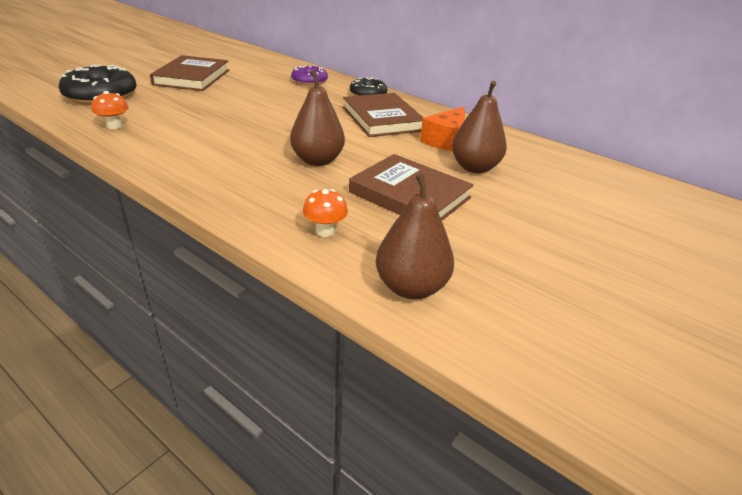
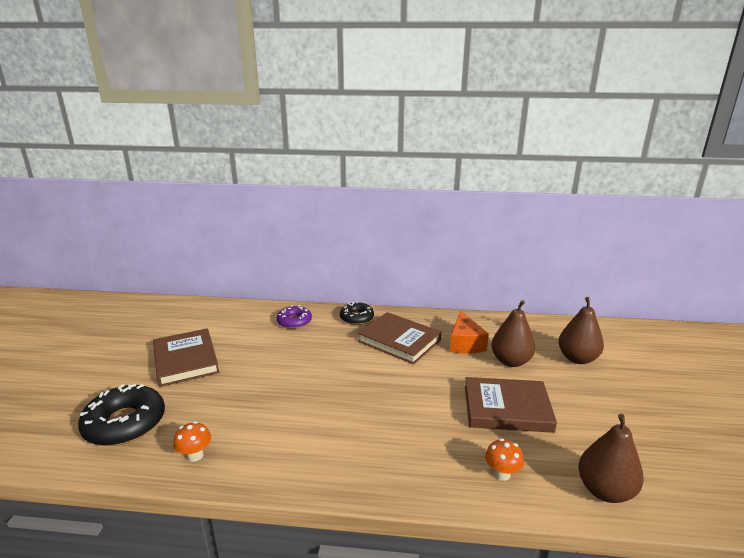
camera: 30 degrees left, 10 degrees down
(317, 160) = (410, 407): brown pear -> brown pear (577, 358)

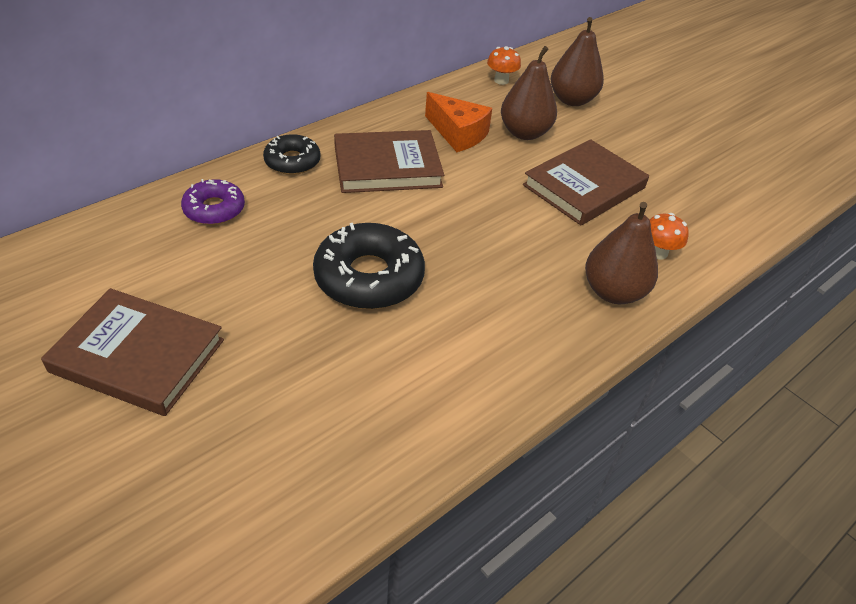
camera: 50 degrees left, 20 degrees up
(125, 423) = (204, 495): black donut -> black donut (369, 277)
(195, 455) = (371, 452): orange mushroom -> orange mushroom (501, 80)
(605, 490) = (731, 217): brown pear -> brown pear (613, 292)

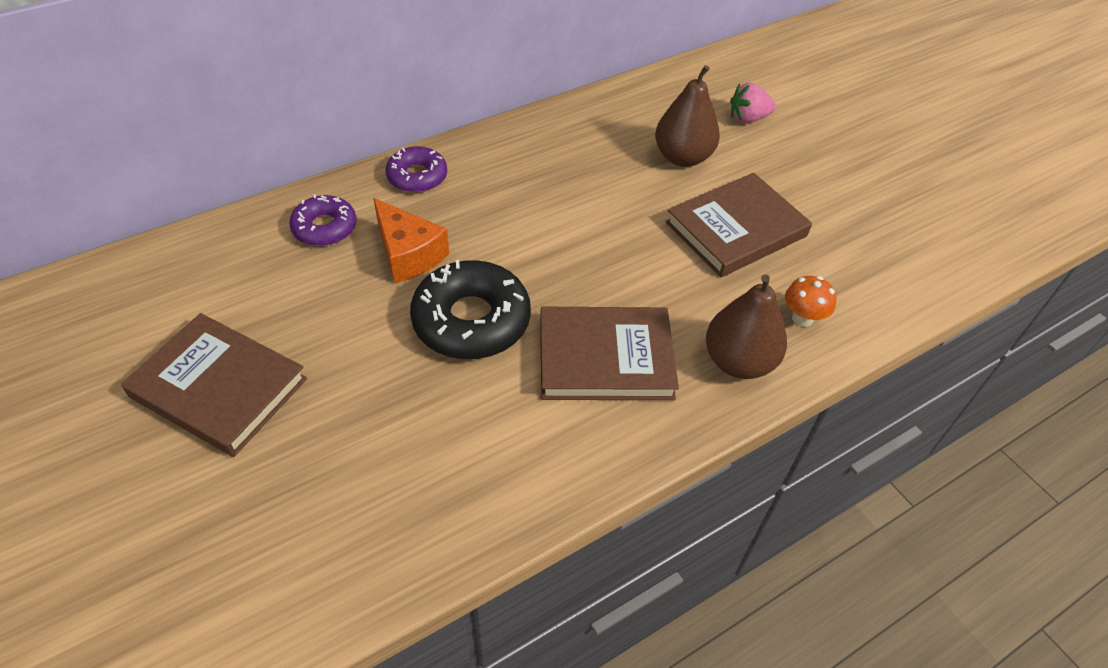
camera: 10 degrees right, 5 degrees up
(292, 161) = (417, 176): black donut -> purple donut
(387, 167) = (518, 189): brown book -> brown book (605, 358)
(458, 134) = (606, 154): orange cheese -> orange cheese (408, 254)
(501, 80) = (671, 89): orange mushroom -> none
(572, 100) = (748, 118): brown pear -> pink strawberry

